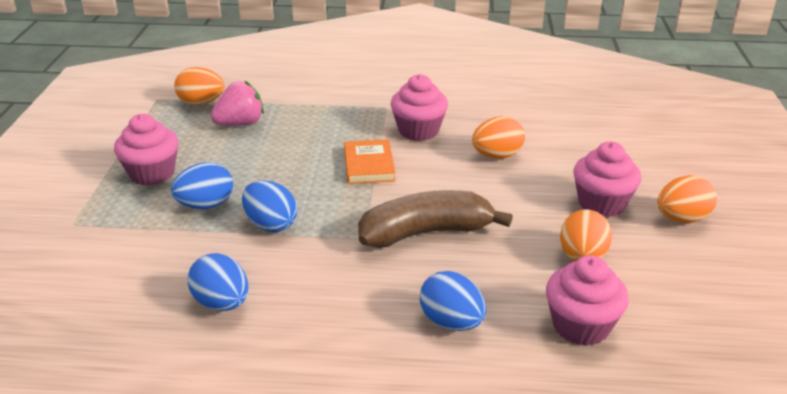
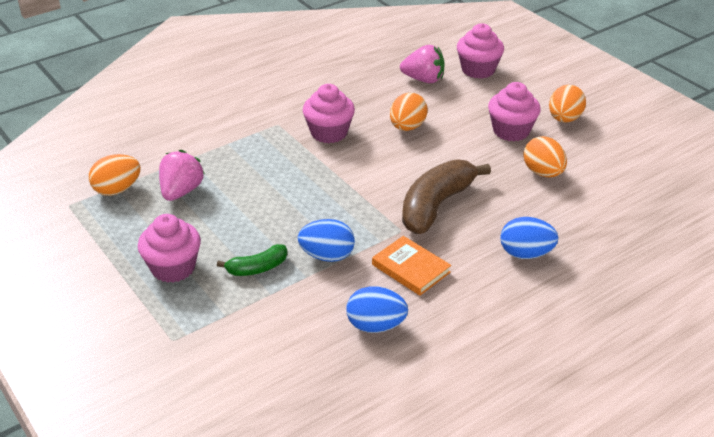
camera: 40 degrees left, 5 degrees up
(206, 205) = (257, 268): blue egg -> green banana
(368, 165) = (331, 176): orange book -> orange book (410, 268)
(572, 123) = (423, 79): none -> pink strawberry
(581, 326) = (592, 215): pink cupcake -> pink cupcake (478, 70)

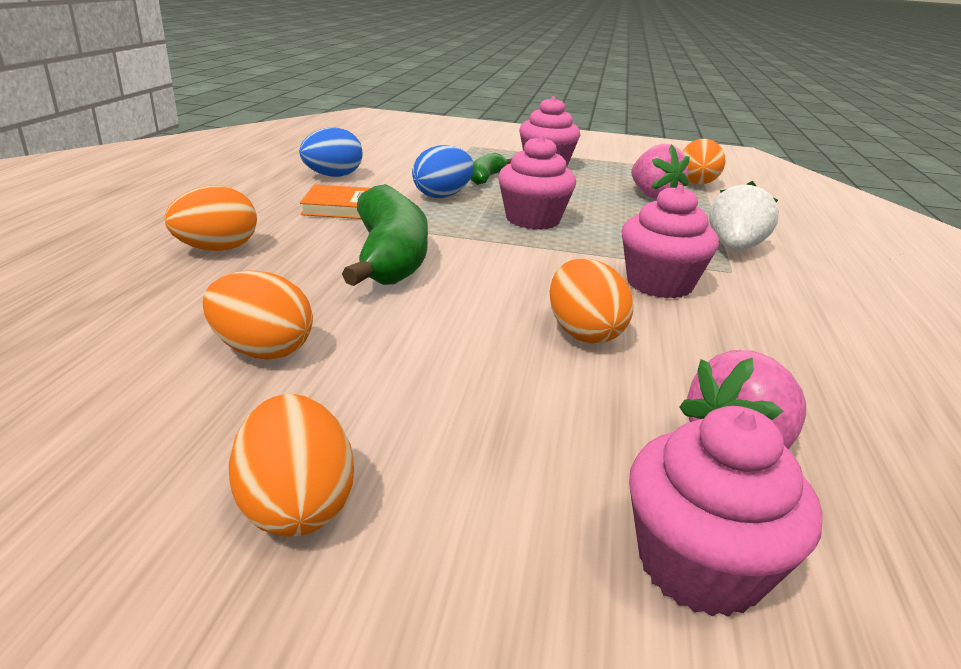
camera: 135 degrees right, 10 degrees down
(242, 133) = (734, 248): none -> white strawberry
(436, 206) = (389, 257): brown banana -> green banana
(511, 131) = (400, 407): pink cupcake -> pink cupcake (533, 220)
(525, 254) = (217, 249): blue egg -> orange egg

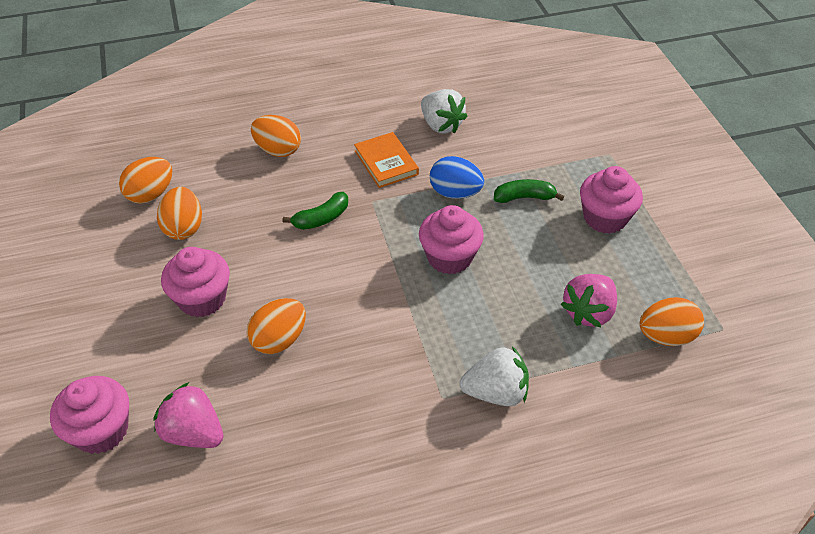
camera: 65 degrees right, 20 degrees up
(296, 505) = (85, 296): orange egg -> orange egg (151, 194)
(333, 176) = (441, 125): blue egg -> white strawberry
(389, 257) = (321, 218): green banana -> green banana, size x0.52
(659, 284) = (382, 359): pink cupcake -> pink cupcake (202, 299)

